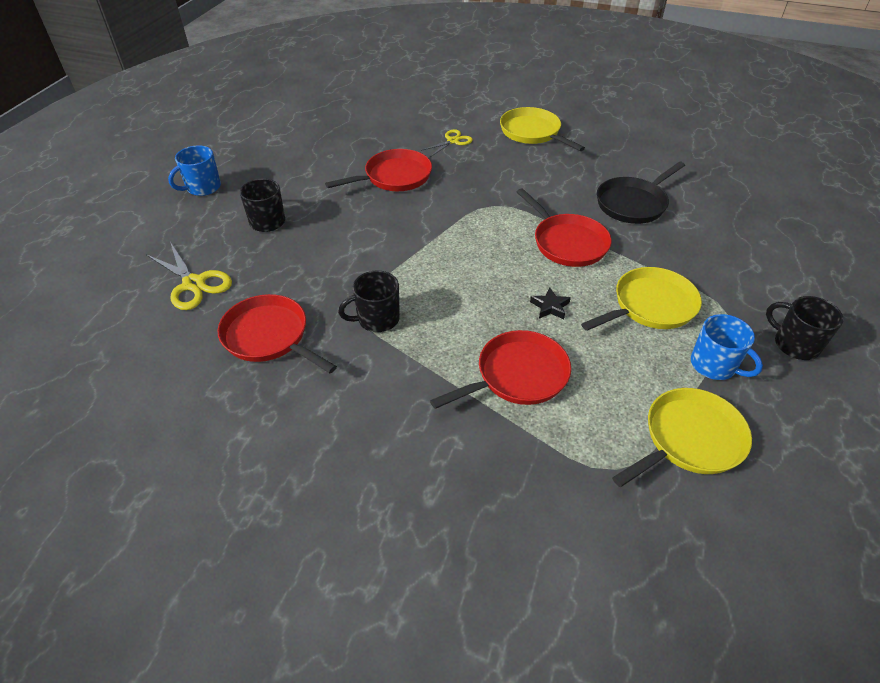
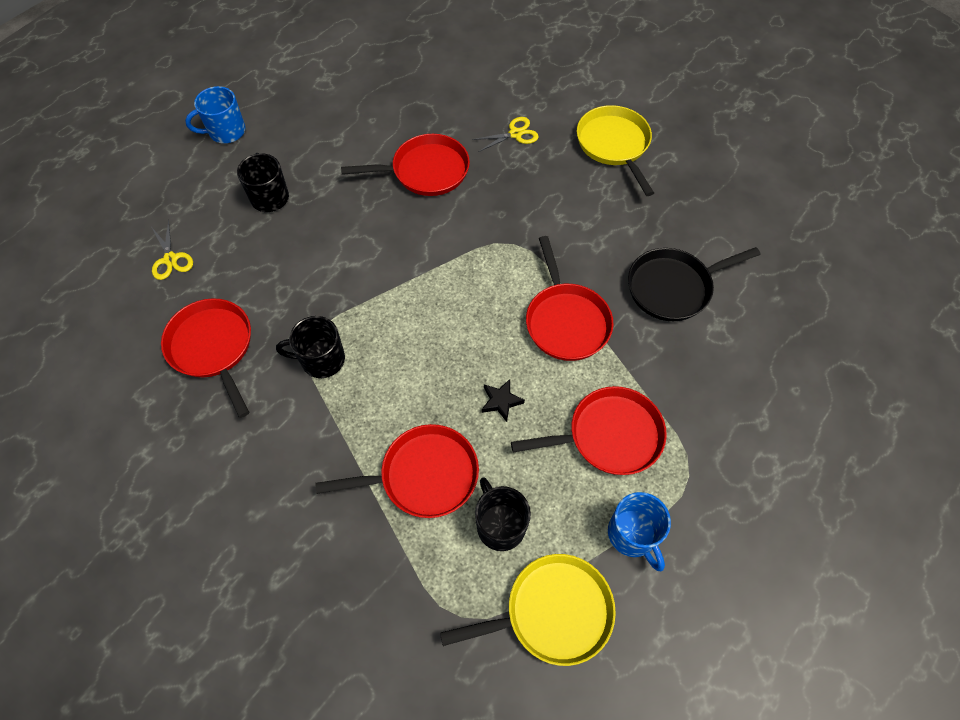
camera: 20 degrees right, 15 degrees up
(194, 284) = (170, 259): yellow scissors -> yellow scissors, size x0.65
(650, 306) = (609, 436): yellow pan -> red pan
(795, 344) = (739, 540): black mug -> black mug (500, 525)

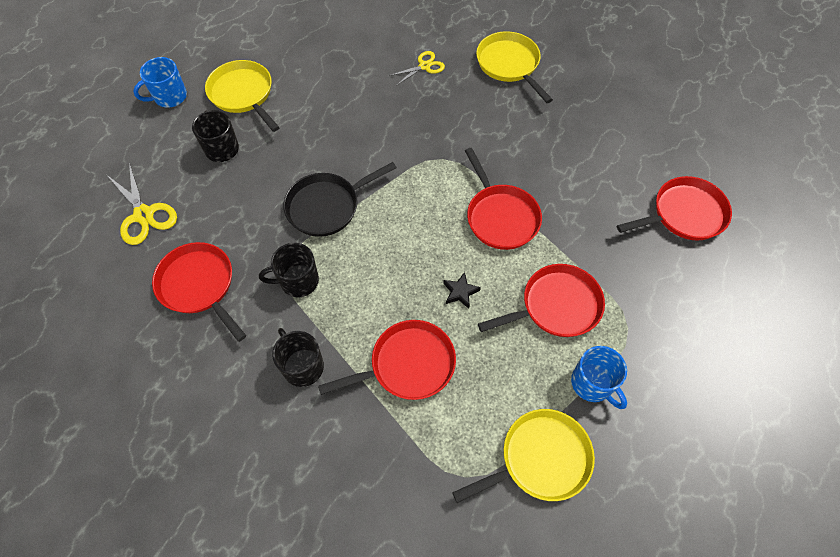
camera: 10 degrees left, 0 degrees up
(170, 259) = (143, 215): yellow scissors -> yellow scissors, size x1.55
(306, 139) = (243, 94): none -> yellow pan
(425, 171) = (354, 108): red pan -> red pan (684, 214)
(500, 525) = (481, 395): black mug -> black mug (302, 366)
(673, 287) = (583, 176): black pan -> black pan (327, 206)

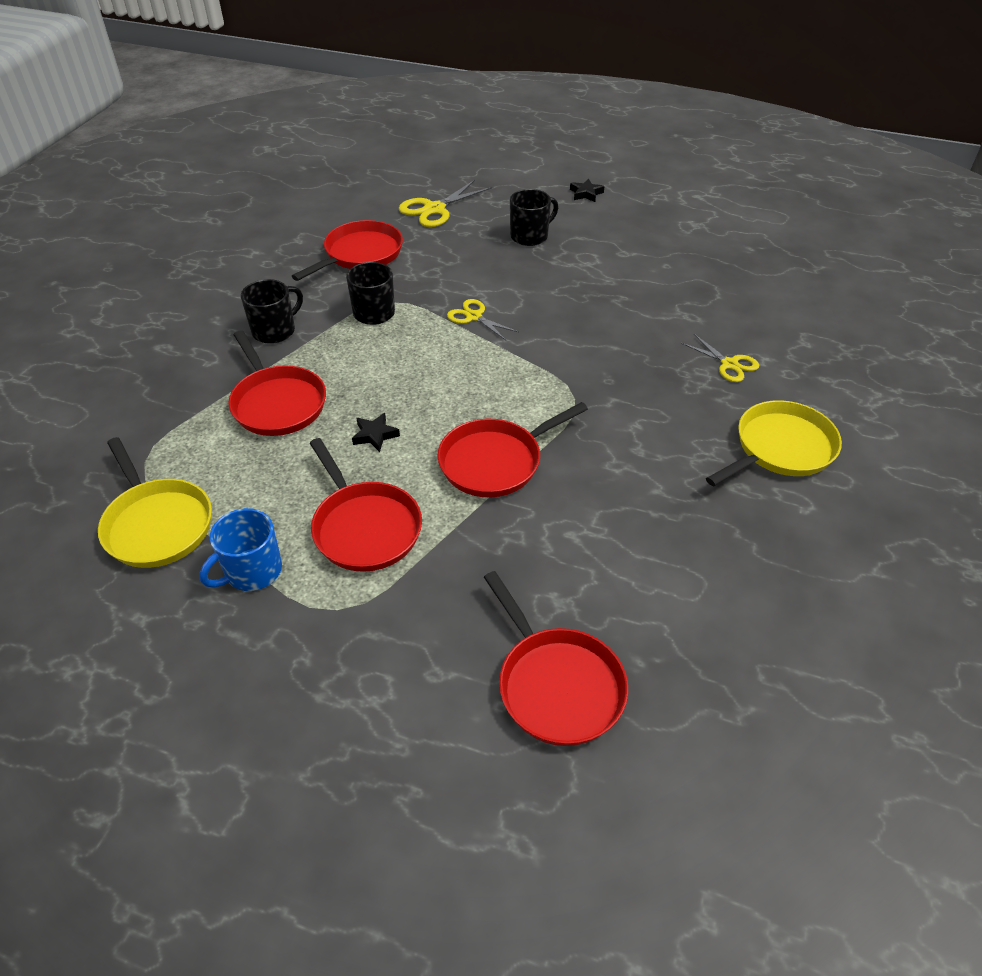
camera: 80 degrees right, 15 degrees down
(169, 97) = (586, 193): blue mug -> black star
(243, 94) = (611, 236): yellow pan -> none
(327, 206) = (474, 317): black pan -> yellow scissors

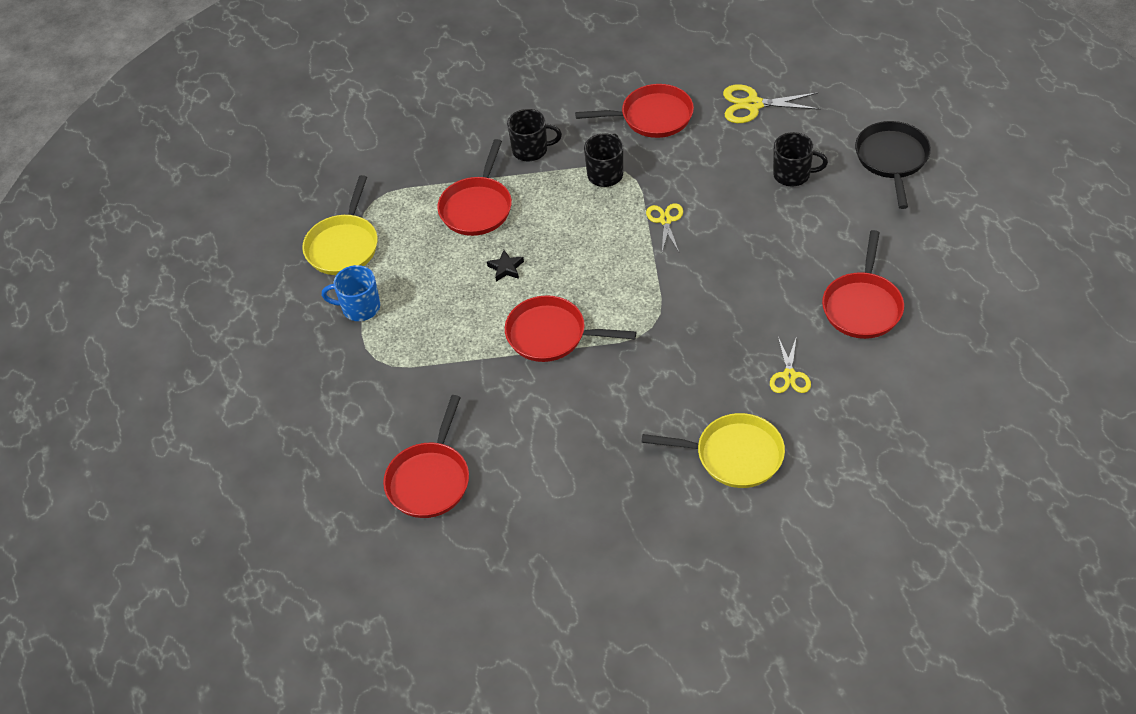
camera: 50 degrees right, 5 degrees up
(364, 527) = (437, 323): red pan -> red pan (862, 306)
(586, 193) = (892, 159): black star -> black pan

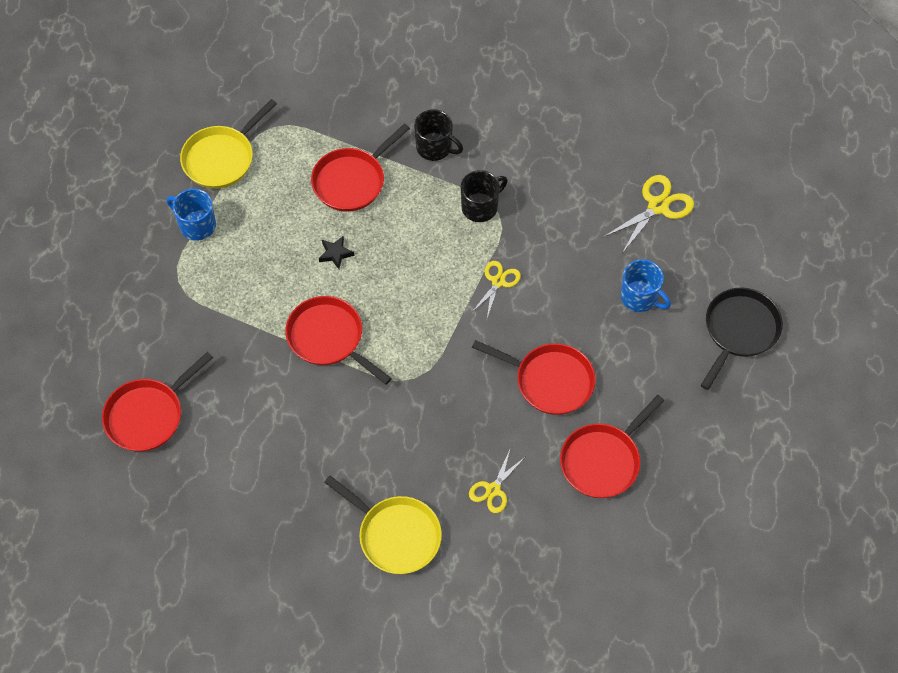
camera: 25 degrees right, 10 degrees up
(652, 117) = (560, 170): red pan -> red pan (549, 381)
(753, 105) = (658, 206): yellow scissors -> yellow scissors turned 105 degrees clockwise
(793, 174) = (640, 297): black mug -> blue mug

